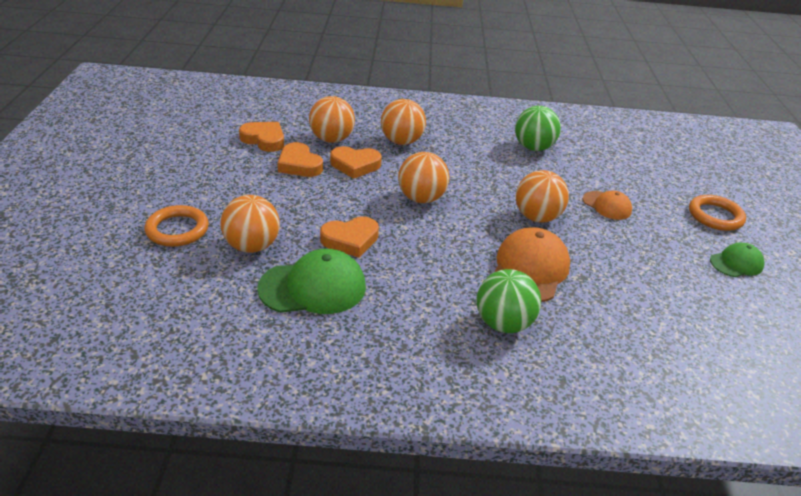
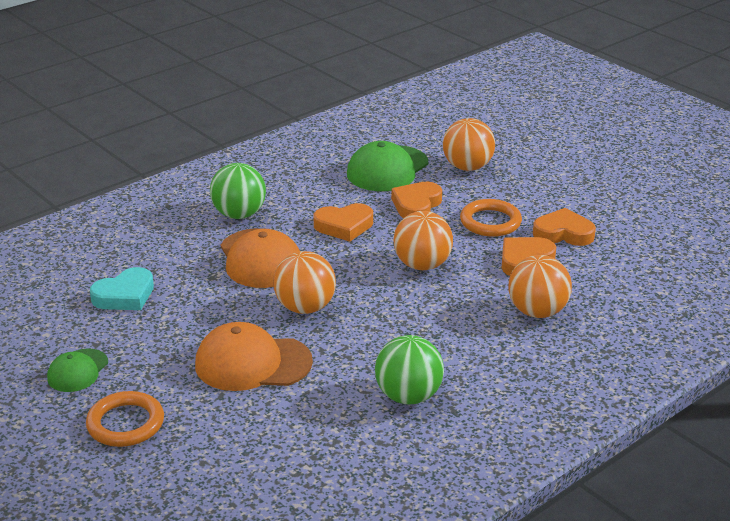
camera: 140 degrees right, 5 degrees down
(177, 229) = (529, 150): orange ring -> orange ring (490, 222)
(264, 140) = (637, 236): orange heart -> orange heart (344, 226)
(331, 139) = (593, 272): orange ball -> none
(607, 205) = (252, 363): orange cap -> orange cap, size x1.74
(669, 302) = (125, 295): none -> turquoise heart

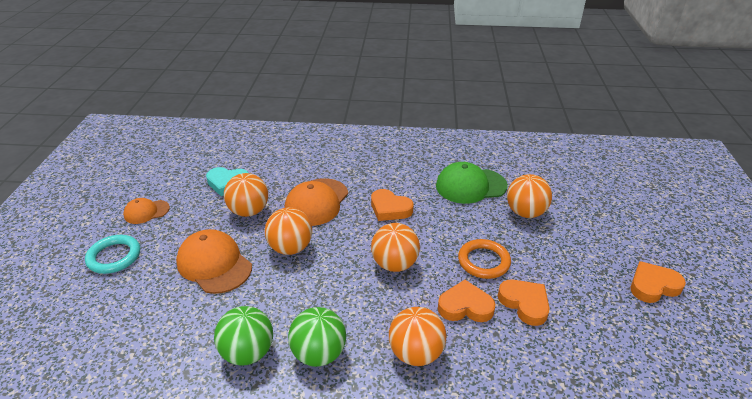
camera: 45 degrees right, 5 degrees up
(77, 371) = (146, 212): green cap -> orange cap
(125, 423) = (114, 257): orange ring -> turquoise ring
(202, 304) = (249, 211): none -> orange ball
(239, 214) = (347, 169): green ball -> green ball (319, 354)
(416, 205) = (453, 220): orange heart -> orange heart (653, 286)

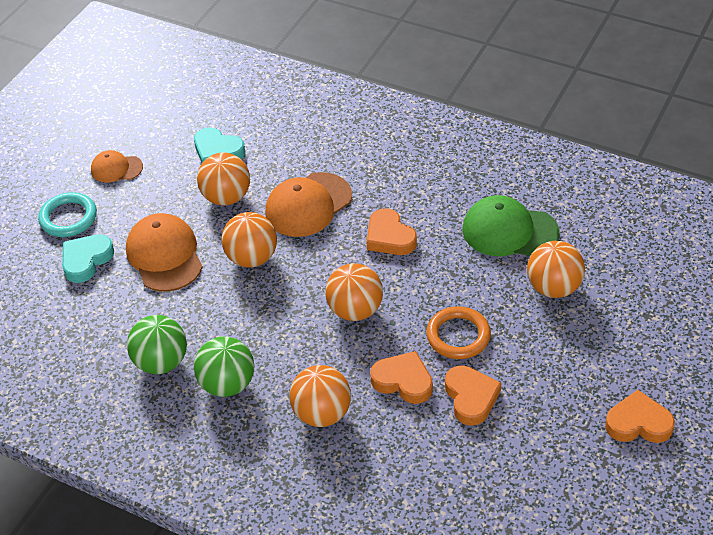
camera: 25 degrees right, 10 degrees up
(142, 286) = (86, 260): none -> turquoise heart

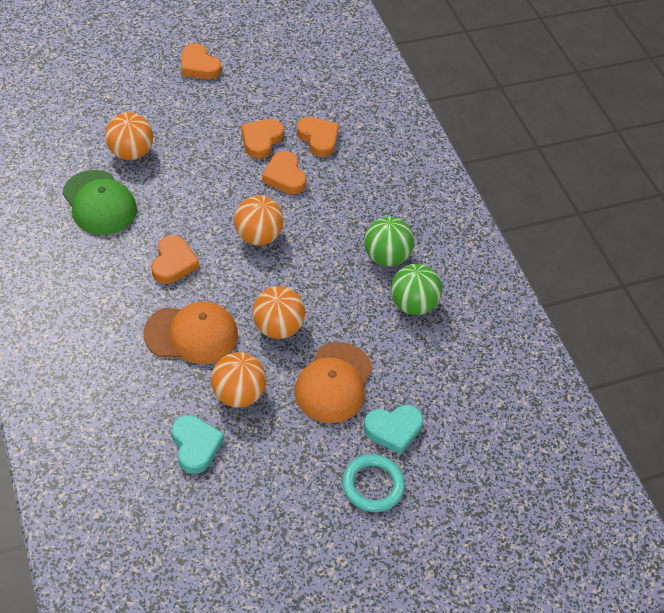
camera: 145 degrees left, 5 degrees up
(116, 168) = (290, 504): orange cap -> none
(322, 413) = (350, 197): orange ball -> none
(424, 448) = (318, 139): none -> orange heart
(458, 336) = (221, 173): orange ring -> none

